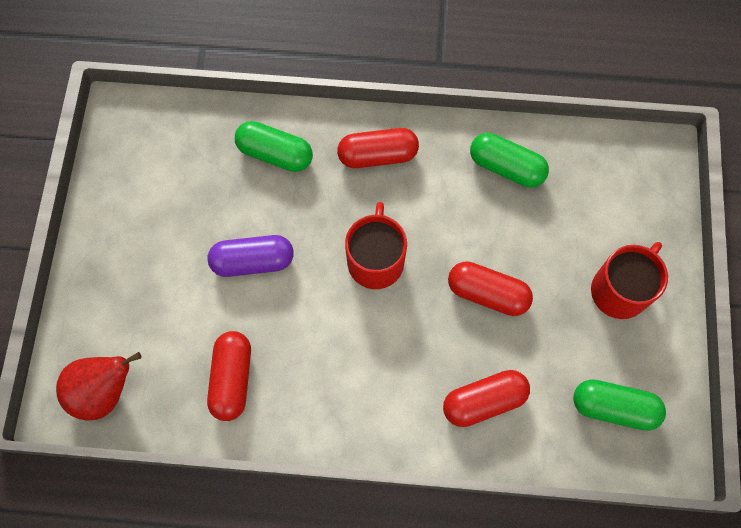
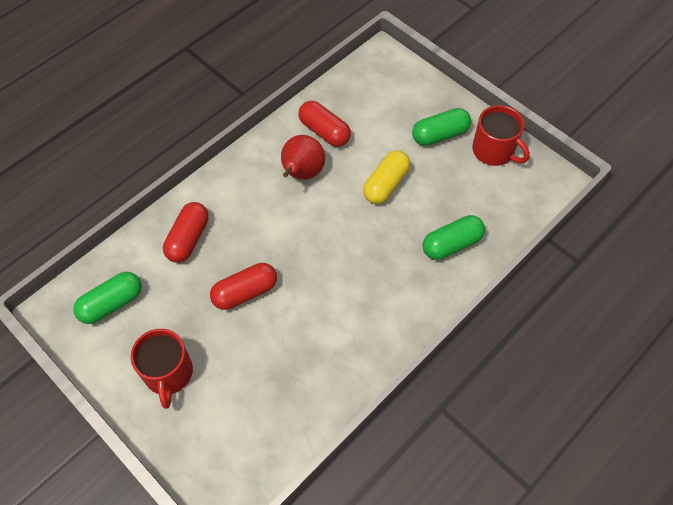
camera: 130 degrees right, 10 degrees down
(104, 391) = (372, 76): red pear -> red pear (302, 173)
(253, 261) = (386, 184): purple capsule -> yellow capsule
(376, 261) = (326, 247): red mug -> red mug (494, 151)
(377, 155) = (398, 303): red capsule -> none
(506, 167) = (317, 377): green capsule -> green capsule (440, 135)

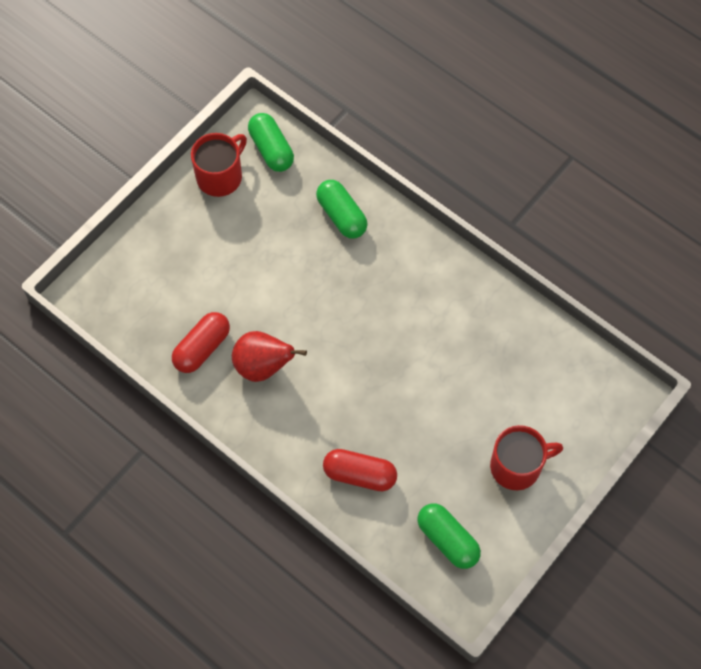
camera: 95 degrees left, 5 degrees up
(245, 292) = (418, 406): red capsule -> none
(386, 184) = (272, 280): yellow capsule -> none
(440, 135) = (201, 229): green capsule -> green capsule (271, 149)

